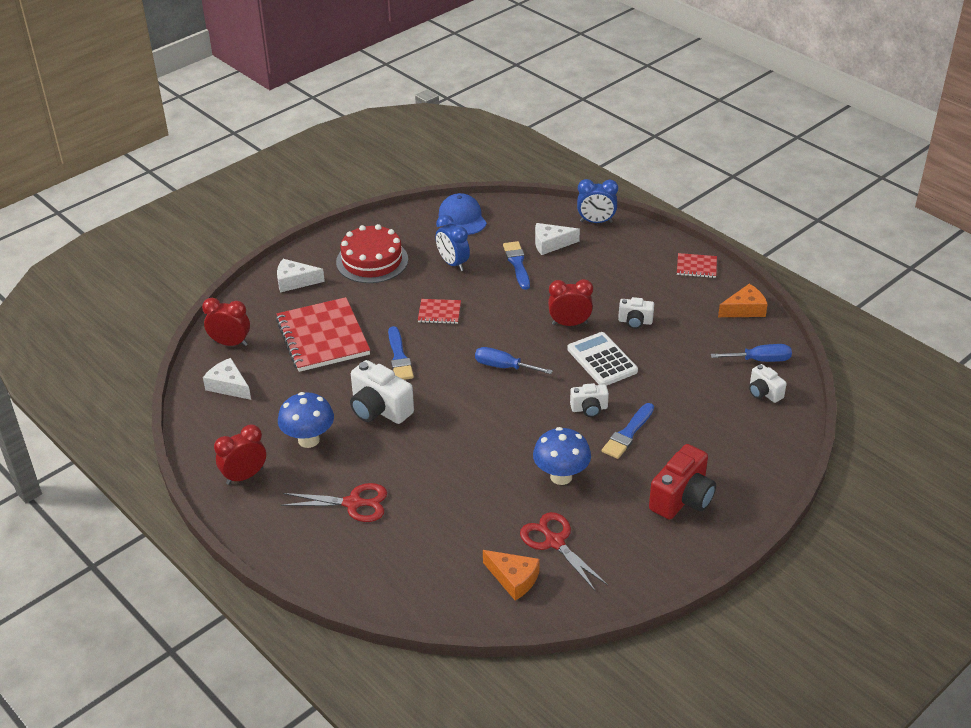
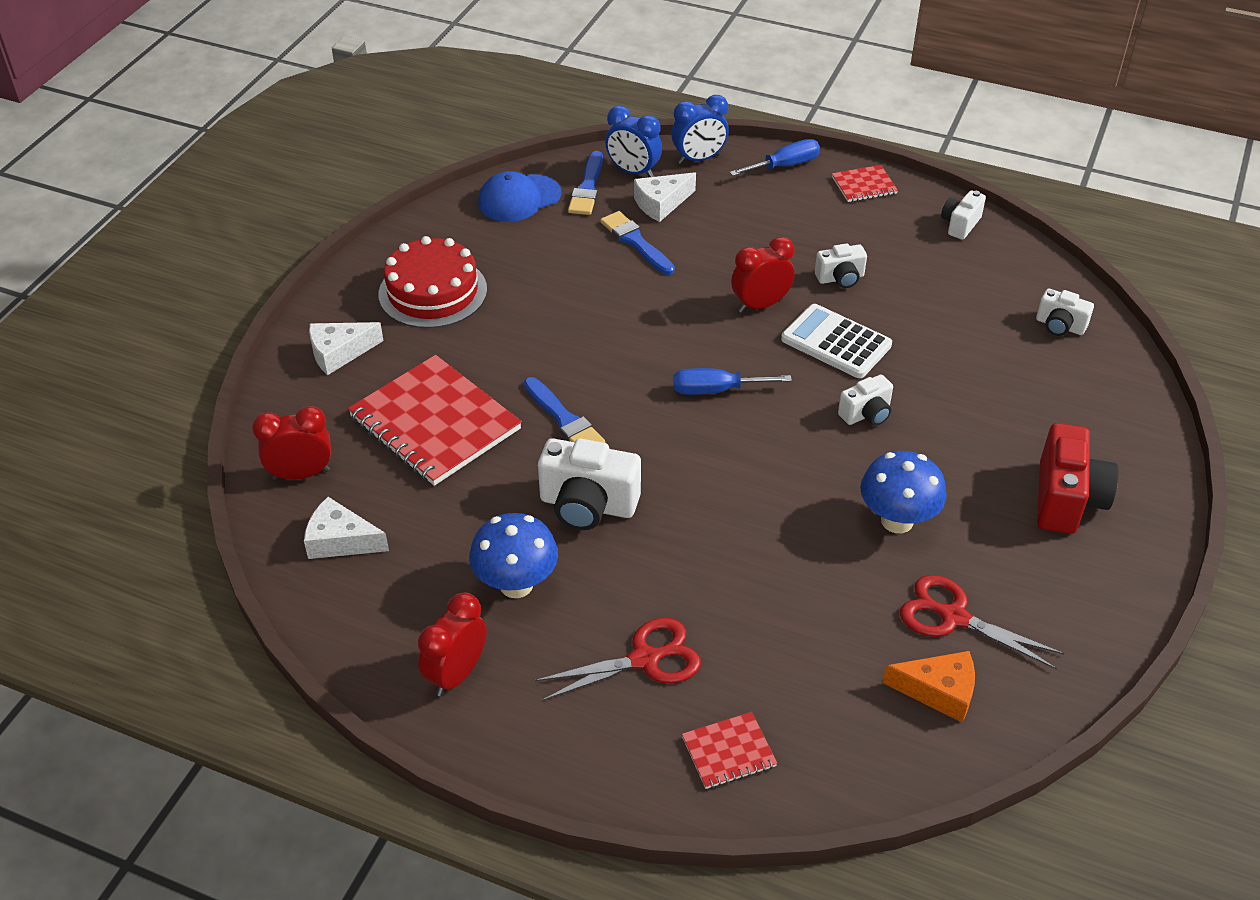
camera: 25 degrees left, 5 degrees up
(439, 312) = (577, 339): red notebook -> red notebook (729, 752)
(453, 263) = (549, 265): blue clock -> blue clock (633, 172)
(462, 218) = (519, 198): blue cap -> blue cap turned 75 degrees counterclockwise
(628, 433) = (938, 433): blue brush -> blue brush (587, 188)
(744, 309) = (960, 224): orange cheese -> white camera
(760, 360) = (1025, 285): blue screwdriver -> blue screwdriver (785, 166)

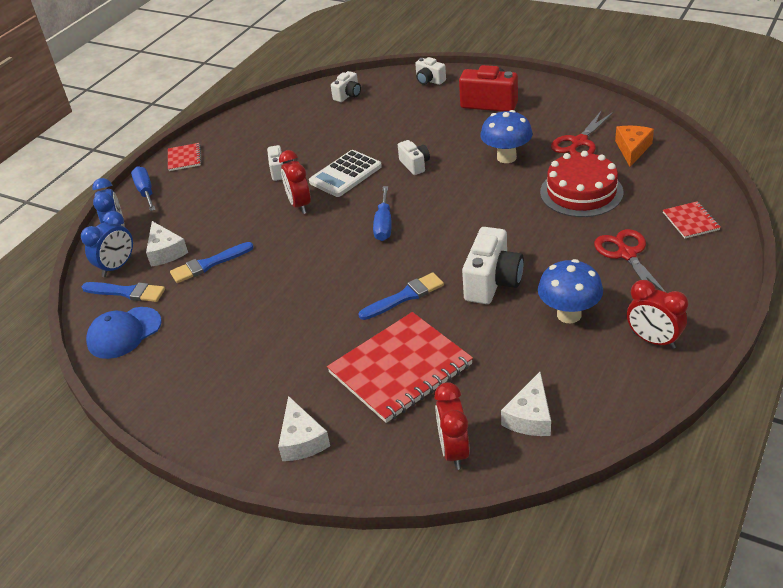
camera: 80 degrees left, 5 degrees down
(432, 292) = (234, 381): red cake -> red cake (581, 192)
(519, 198) = (124, 333): blue cap -> blue cap turned 75 degrees clockwise
(960, 224) = (242, 123): white camera -> white camera (429, 80)

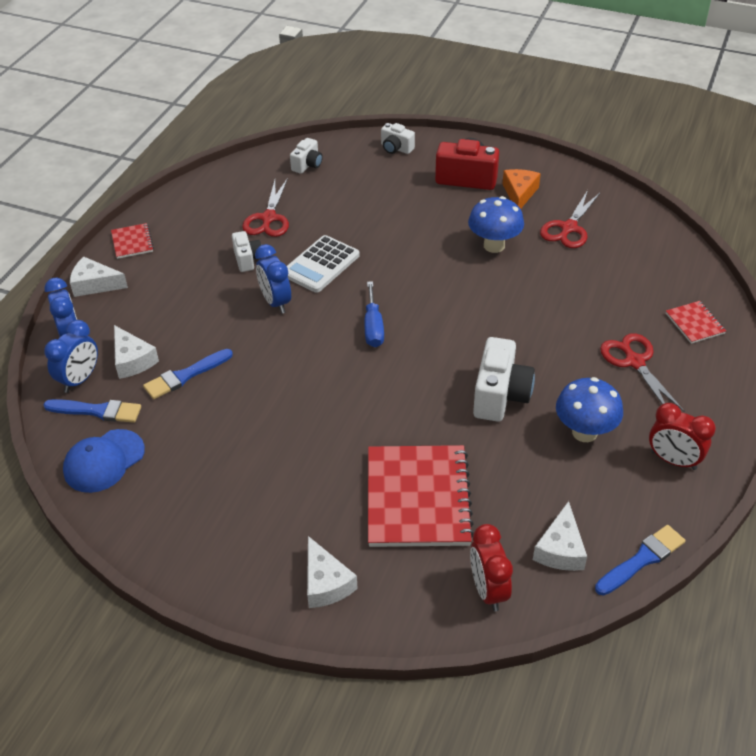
camera: 10 degrees left, 5 degrees up
(146, 191) = (95, 284): blue screwdriver -> white cheese
(299, 205) = (275, 302): red clock -> blue clock
(306, 138) = (268, 218): none -> red scissors
(400, 369) = (418, 498): red notebook -> red notebook turned 45 degrees counterclockwise
(405, 296) = (409, 413): blue brush -> blue brush (642, 559)
(415, 165) = (396, 254): white camera -> none
(581, 192) = (578, 288): red cake -> none
(632, 149) = (625, 237): orange cheese -> orange cheese (519, 193)

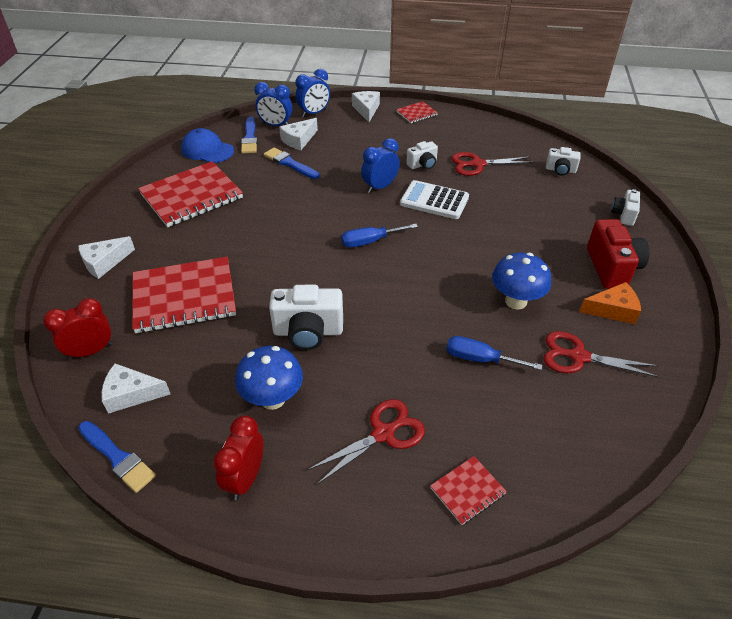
camera: 75 degrees right, 0 degrees up
(214, 484) = (191, 196): none -> red notebook
(560, 285) = (480, 359): none -> blue screwdriver

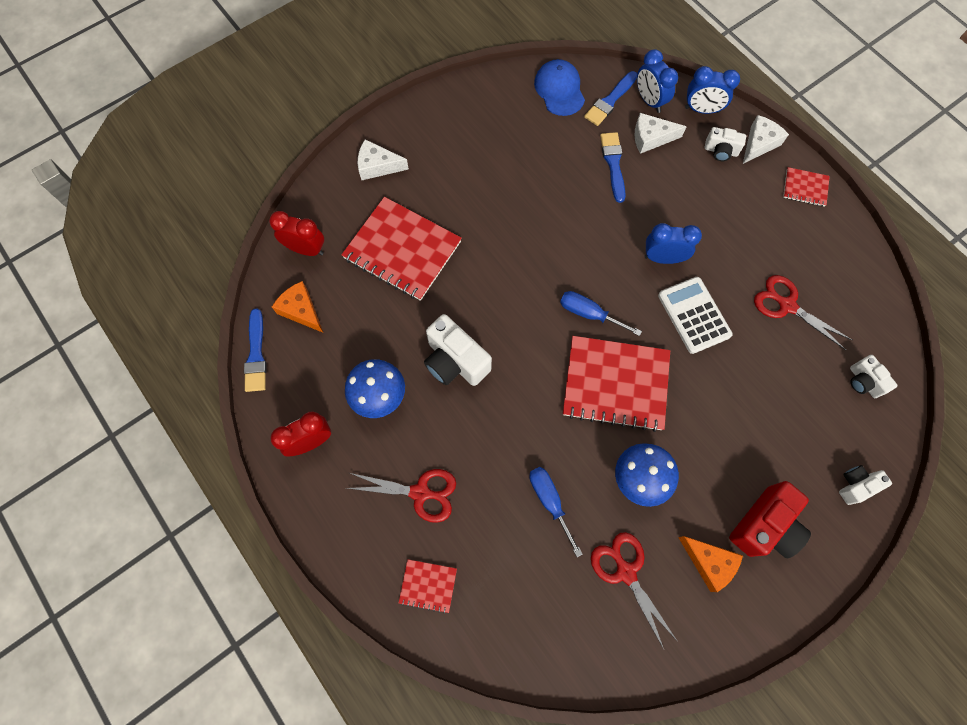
camera: 45 degrees right, 25 degrees up
(131, 394) = (301, 310): white cheese -> orange cheese
(191, 196) = (498, 141): red notebook -> red notebook (615, 384)
(423, 164) = (733, 262): white camera -> white camera (720, 151)

